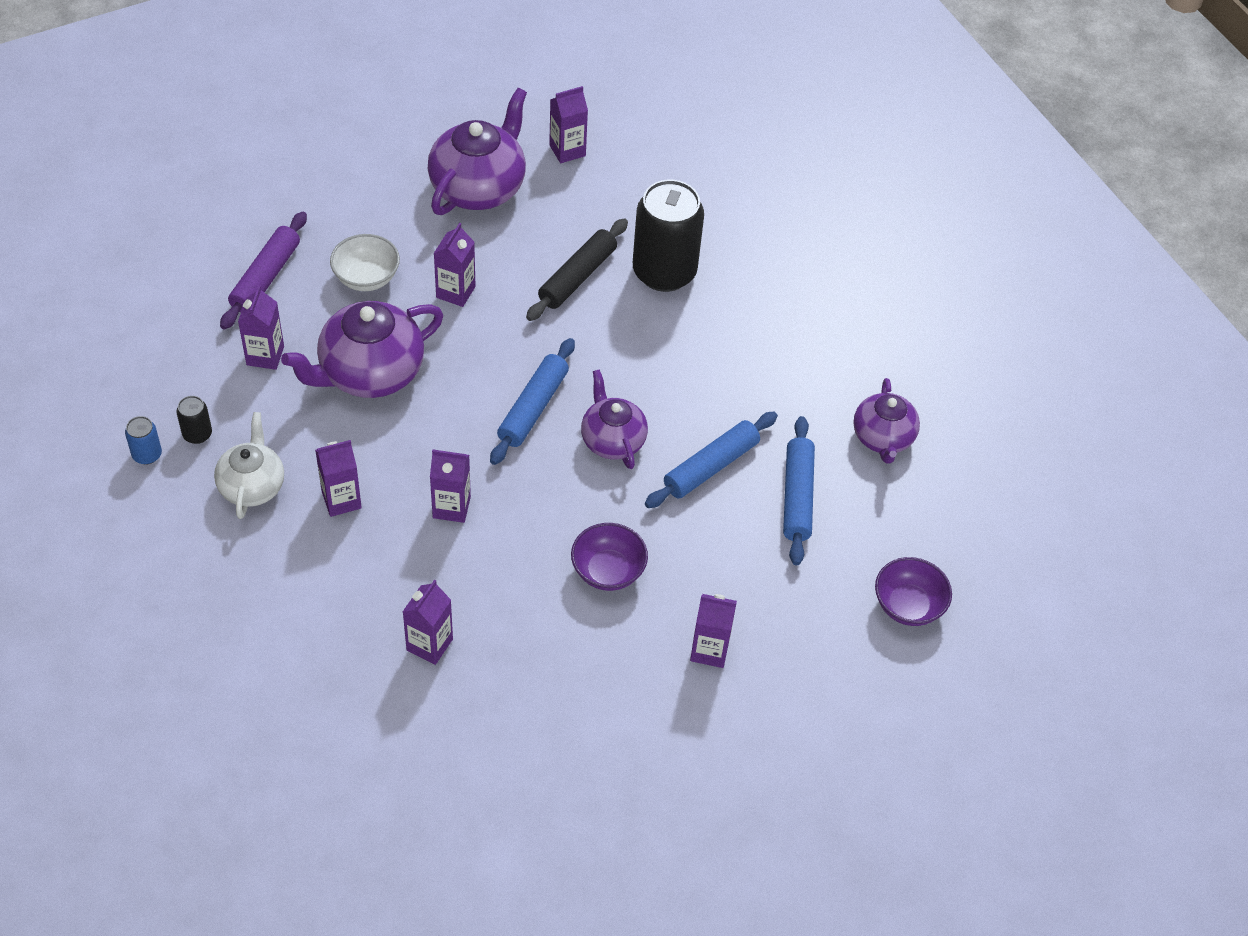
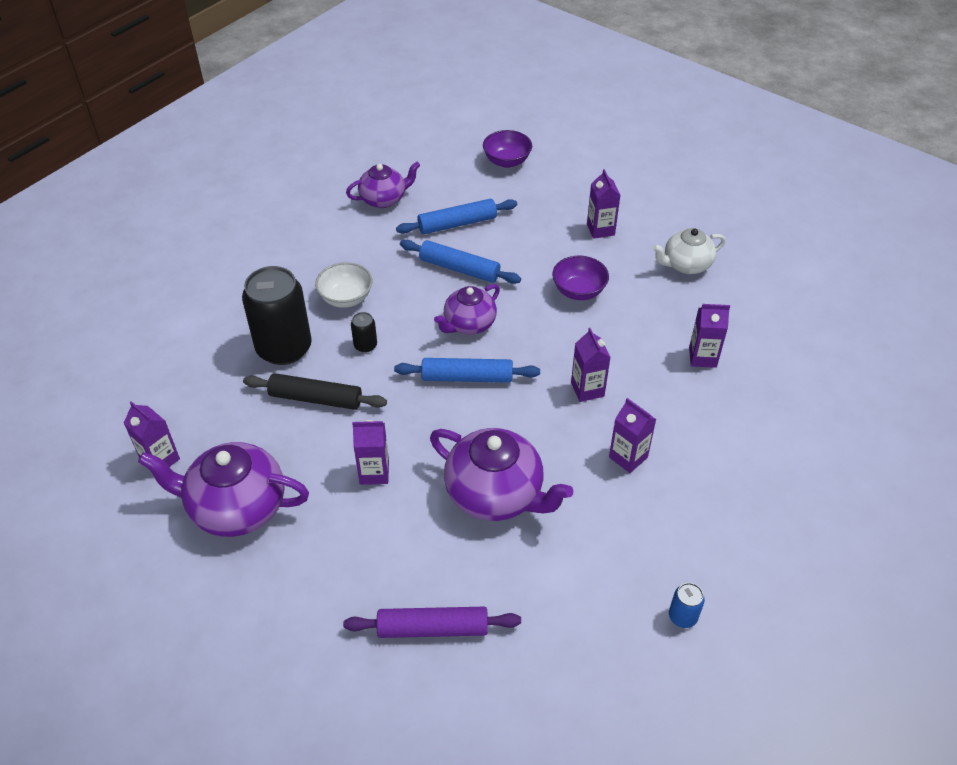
camera: 110 degrees left, 5 degrees down
(197, 434) = (637, 589): black can -> black can (365, 345)
(252, 486) = (657, 522): white teapot -> white teapot (686, 265)
(265, 356) = (523, 581): purple carton -> none
(366, 278) = (391, 545): white bowl -> white bowl (346, 298)

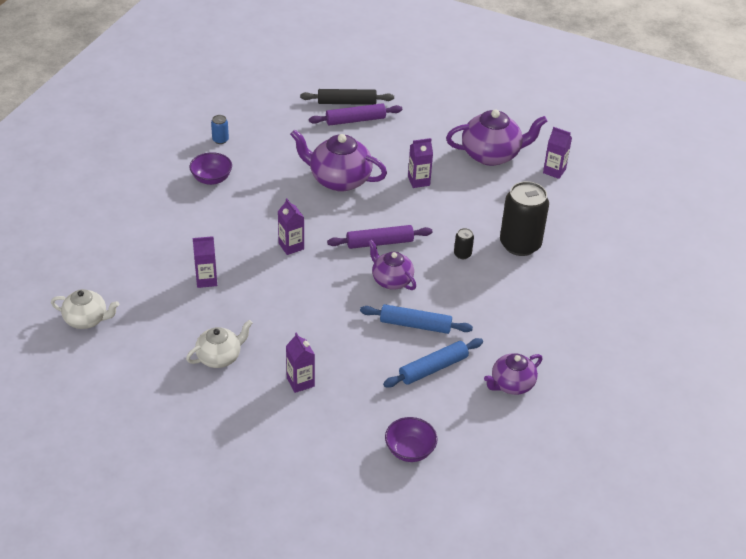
camera: 165 degrees right, 5 degrees down
(315, 399) = (478, 216): black rolling pin -> black rolling pin (347, 102)
(346, 298) = (495, 287): white bowl -> none
(467, 377) = (379, 242): blue rolling pin -> purple rolling pin
(469, 324) = (391, 280): purple teapot -> purple teapot turned 75 degrees counterclockwise
(578, 291) = (310, 319): purple bowl -> purple bowl (211, 179)
(628, 457) = (258, 209): purple carton -> none
(846, 327) = (86, 319): none -> white teapot

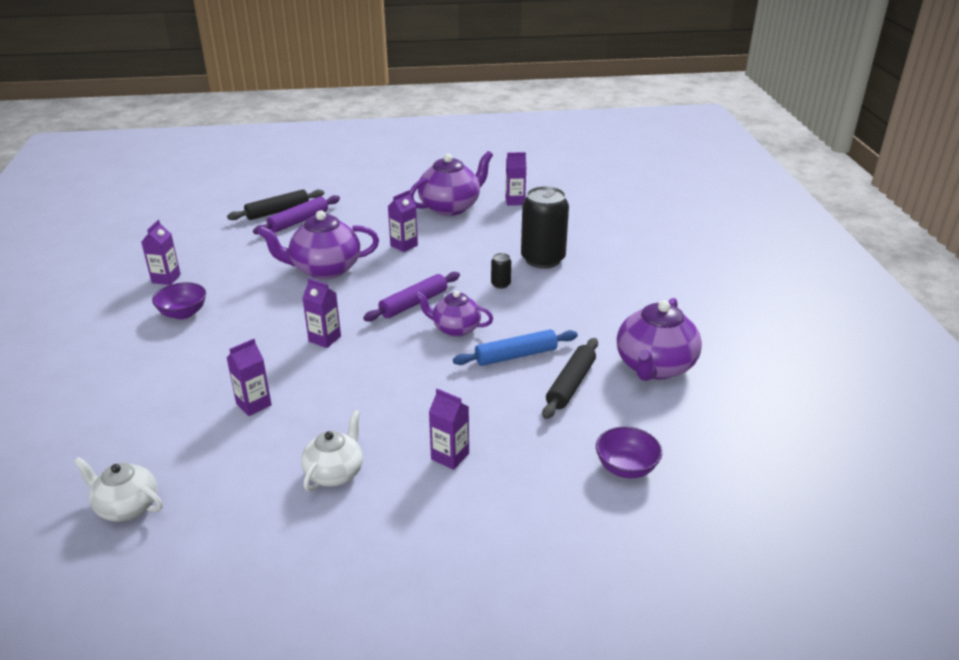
camera: 30 degrees left, 10 degrees down
(86, 319) = (127, 507): white teapot -> white teapot turned 135 degrees counterclockwise
(220, 140) = (166, 279): blue can -> purple carton
(433, 368) = (570, 384): blue rolling pin -> black rolling pin
(511, 384) = (654, 367): purple teapot -> purple teapot, size x1.61

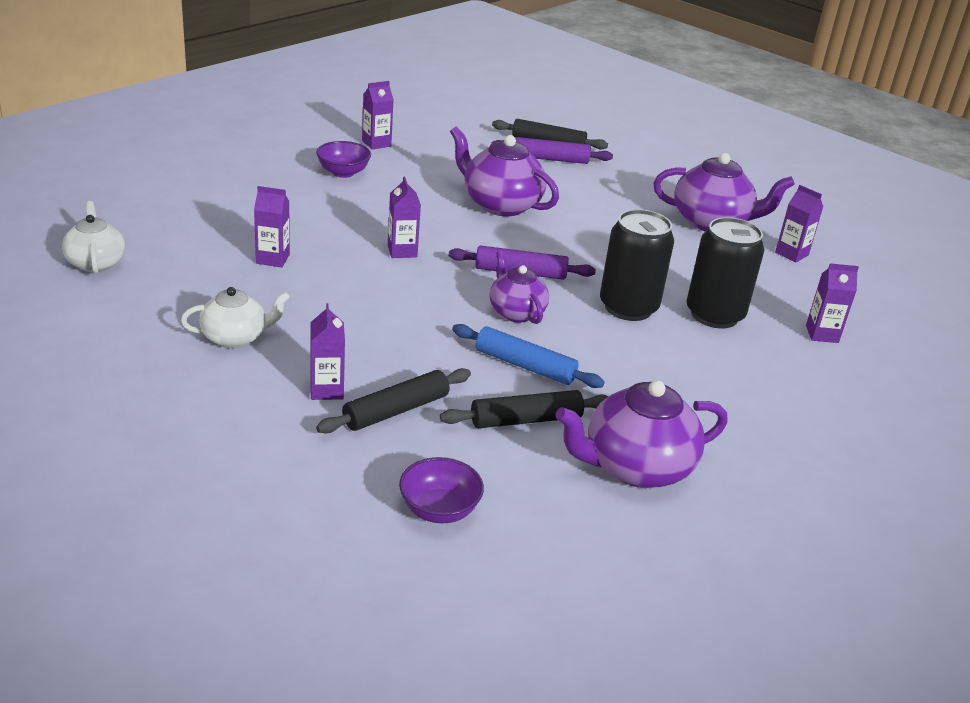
camera: 45 degrees right, 0 degrees up
(404, 245) = (603, 226): purple carton -> purple carton (822, 334)
(500, 284) = (628, 307): black can -> black can, size x2.37
(506, 435) = (396, 410): none -> black rolling pin

